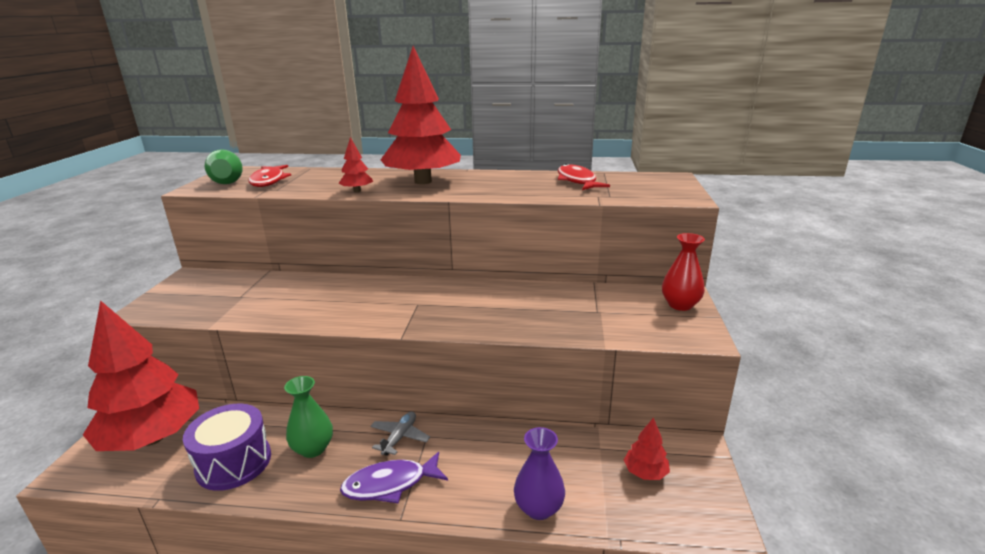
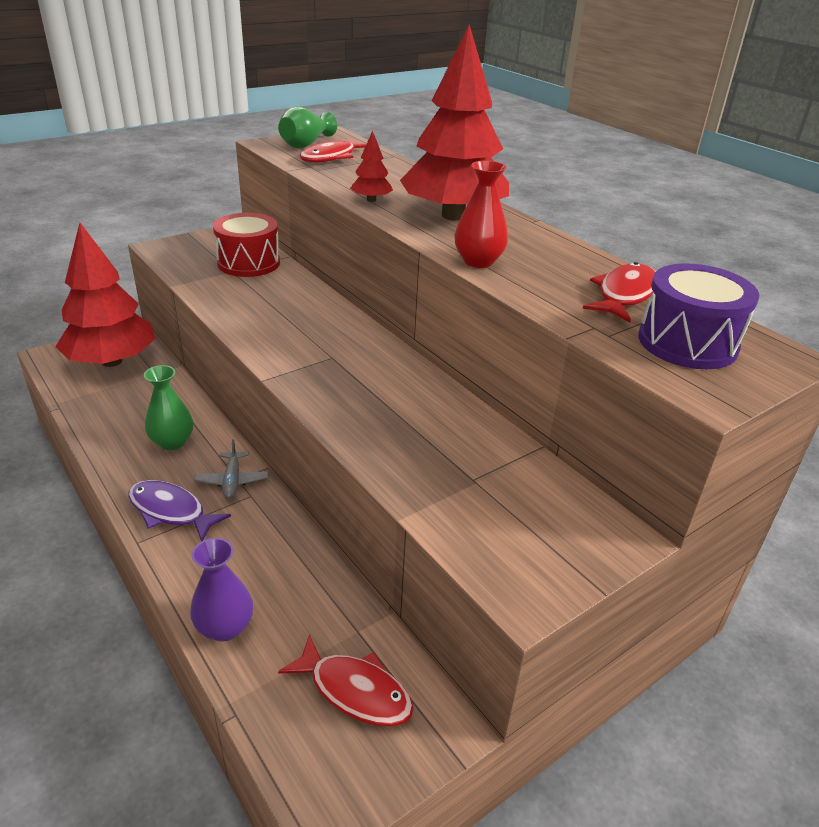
camera: 45 degrees right, 10 degrees up
(234, 462) = (121, 414): purple drum -> purple drum (687, 343)
(246, 287) = (249, 263): none -> red drum
(399, 437) = (232, 480): grey plane -> grey plane turned 105 degrees clockwise
(645, 472) = (355, 691): red tree -> red fish
(680, 305) = (586, 543): red vase -> red vase (478, 261)

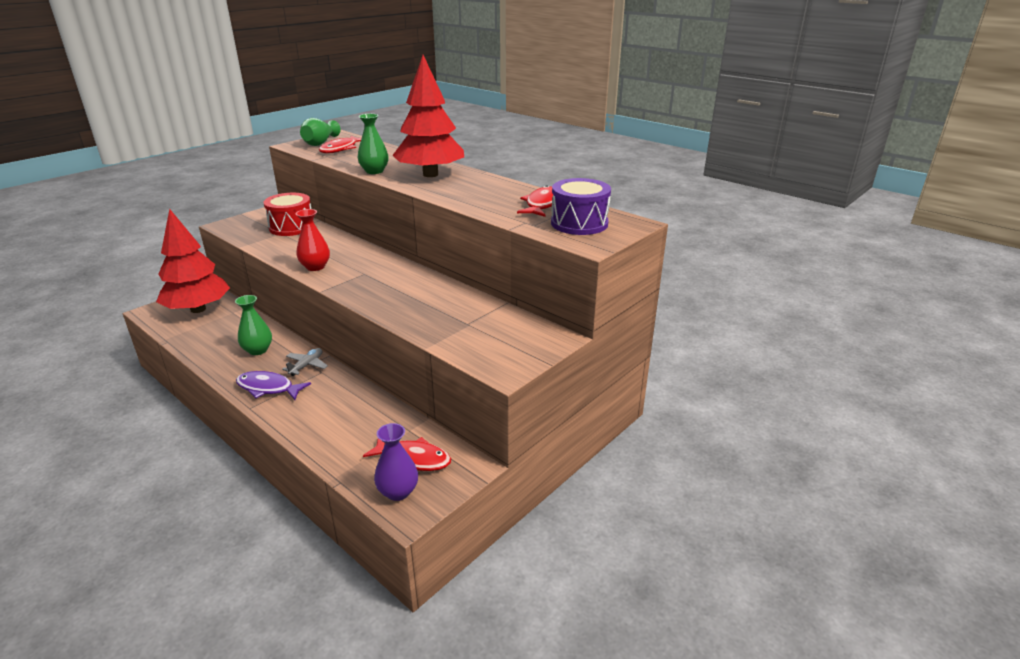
camera: 10 degrees left, 5 degrees down
(225, 627) = (322, 442): purple vase -> purple vase (398, 492)
(232, 480) = (306, 365): grey plane -> grey plane turned 135 degrees counterclockwise
(371, 200) = (374, 171): red tree -> green vase
(478, 261) = (451, 197): red vase -> red vase (315, 267)

